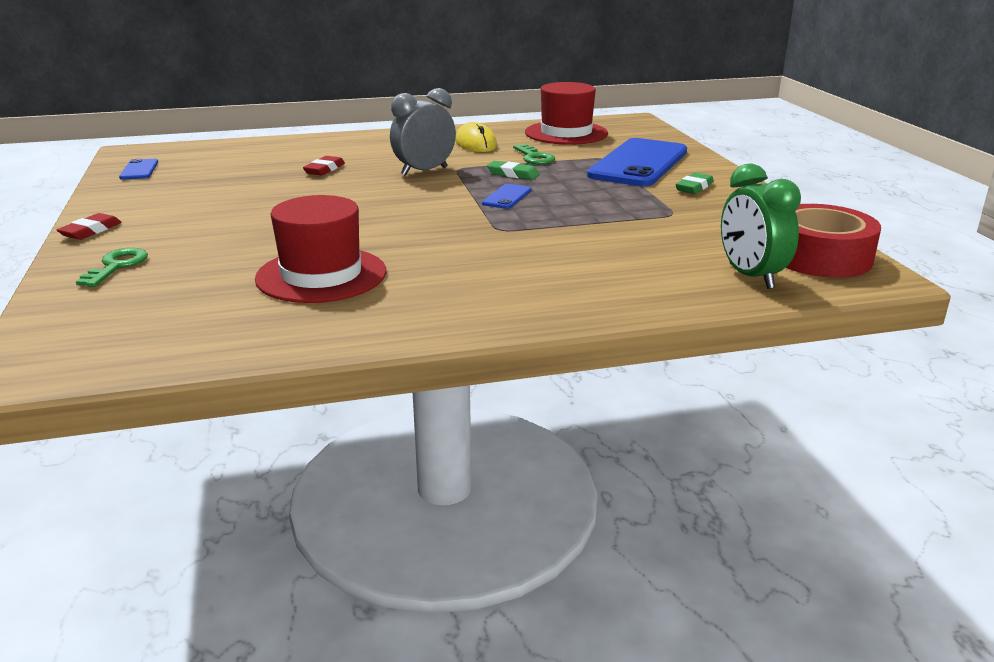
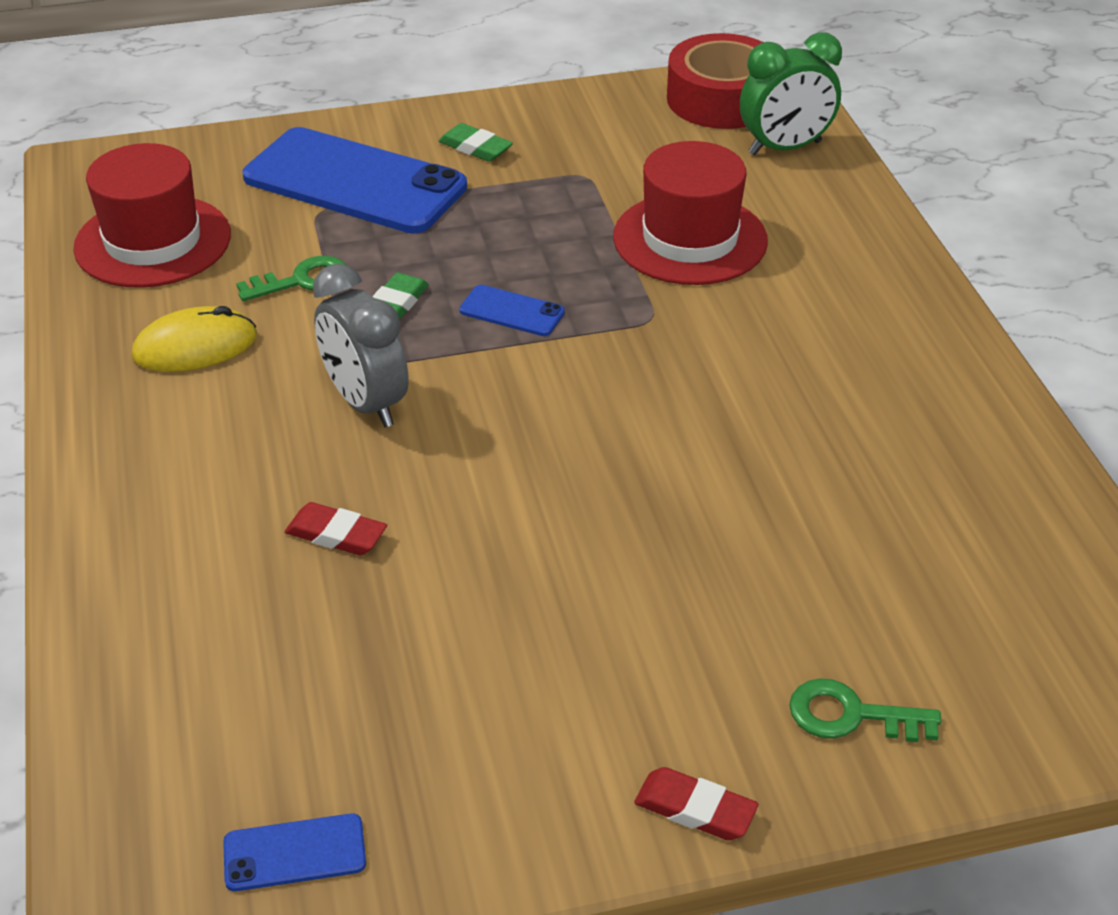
camera: 90 degrees left, 15 degrees up
(321, 275) = (842, 474): red hat -> red hat (690, 239)

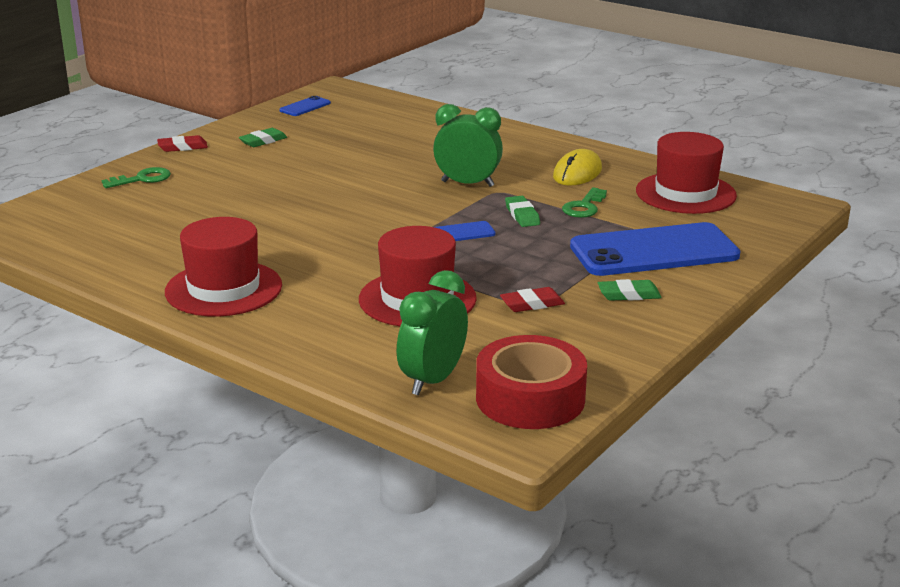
camera: 140 degrees right, 15 degrees down
(336, 534) = (408, 153): red eraser -> red eraser (532, 304)
(366, 403) = (467, 184): grey clock -> green clock
(523, 736) = (263, 141): none -> green eraser
(898, 358) = (223, 289): none -> red hat

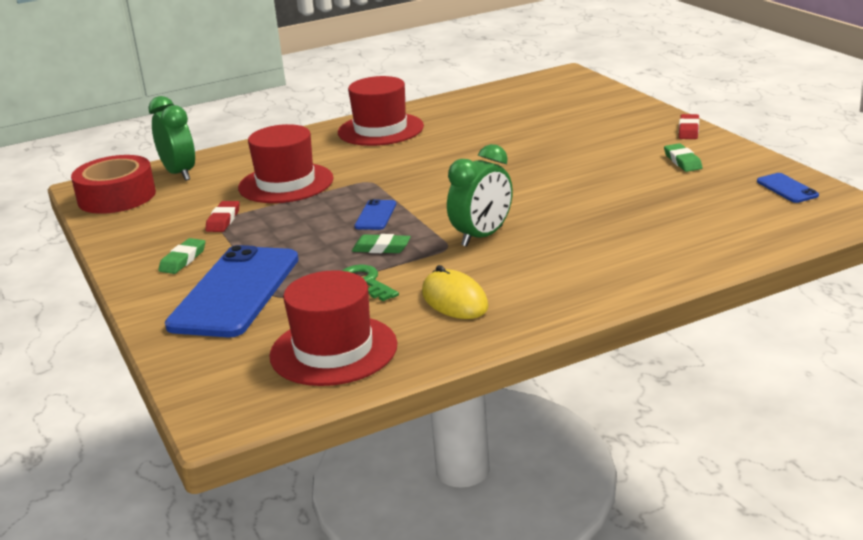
camera: 120 degrees right, 0 degrees up
(142, 179) = (618, 114): green key -> none

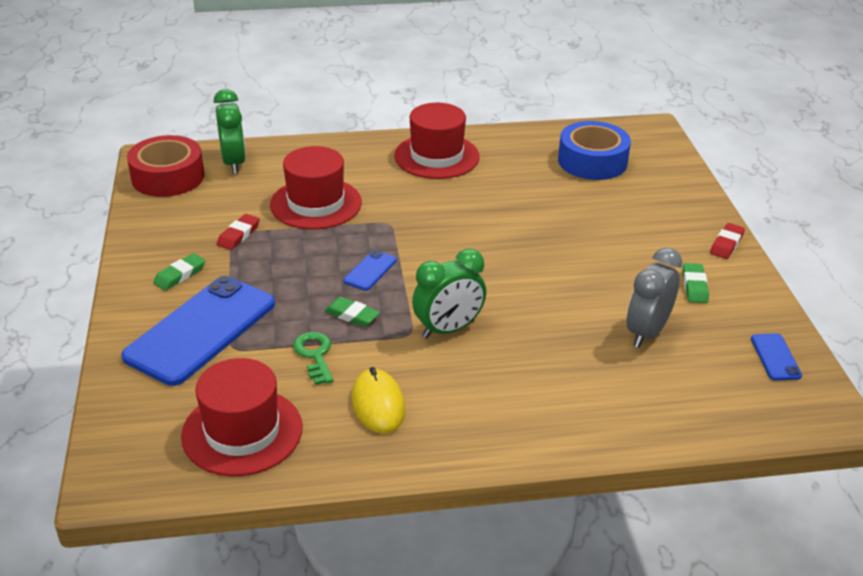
camera: 15 degrees right, 10 degrees up
(528, 104) = (592, 161): none -> blue tape
(665, 198) = (647, 332): none -> grey clock

